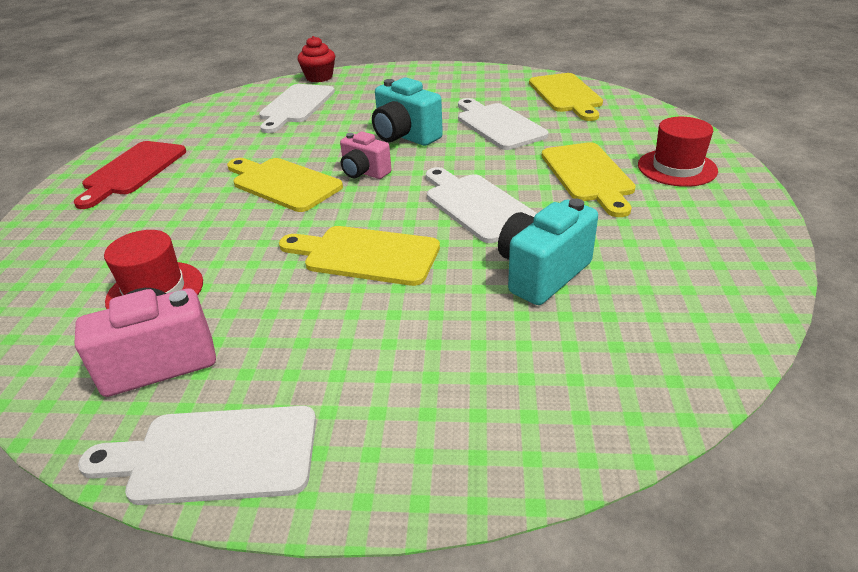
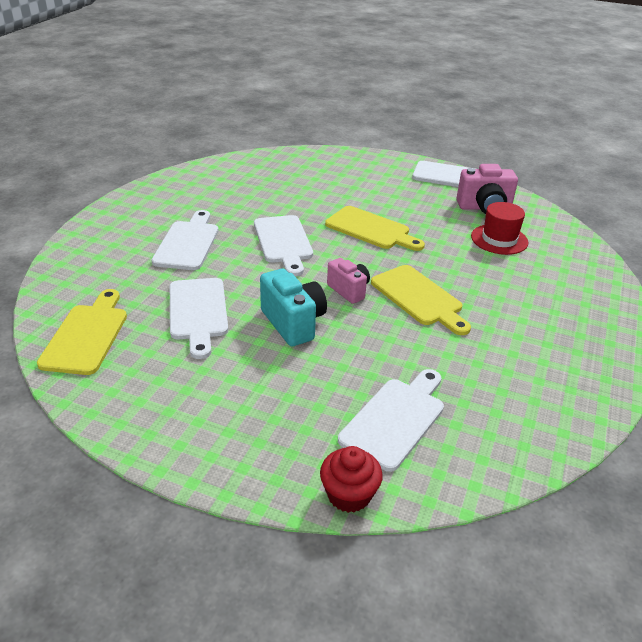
camera: 165 degrees left, 0 degrees up
(133, 171) = (566, 353): red cutting board -> none
(542, 273) = (281, 199): turquoise camera -> none
(588, 175) = (187, 243): yellow cutting board -> white cutting board
(677, 168) = (123, 233): red hat -> none

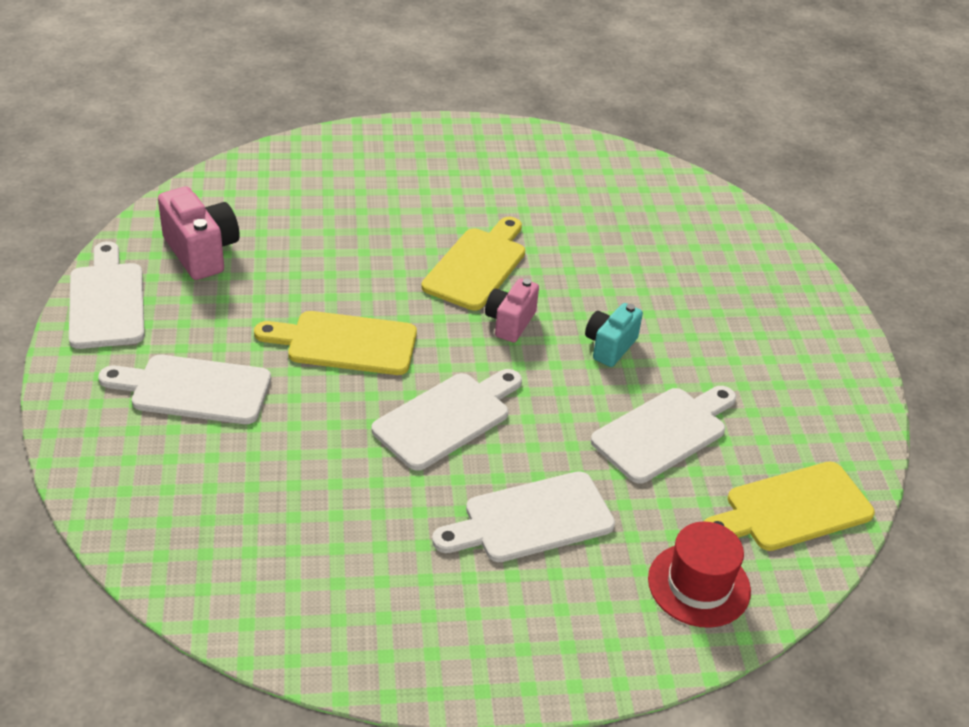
camera: 120 degrees left, 5 degrees up
(293, 323) = (610, 346): turquoise camera -> turquoise camera, size x0.66
(349, 494) = (780, 246): red cupcake -> none
(371, 229) = (345, 343): yellow cutting board -> yellow cutting board turned 90 degrees counterclockwise
(395, 419) = (678, 241): white cutting board -> white cutting board (194, 389)
(499, 239) = (288, 227): red hat -> red hat (699, 585)

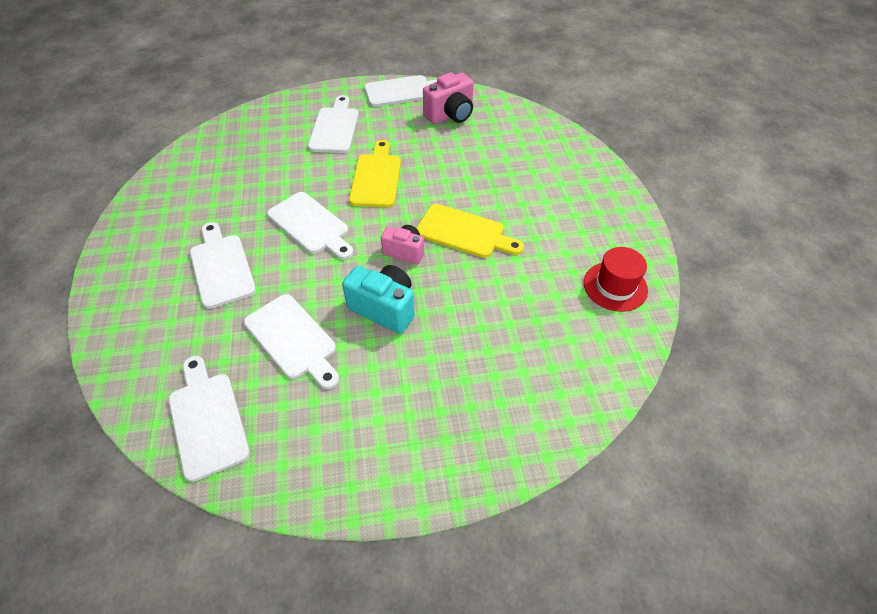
camera: 90 degrees right, 10 degrees up
(610, 346) = (384, 308): turquoise camera -> turquoise camera, size x1.53
(699, 585) = (150, 353): red hat -> red hat (615, 286)
(792, 509) = (207, 420): yellow cutting board -> white cutting board

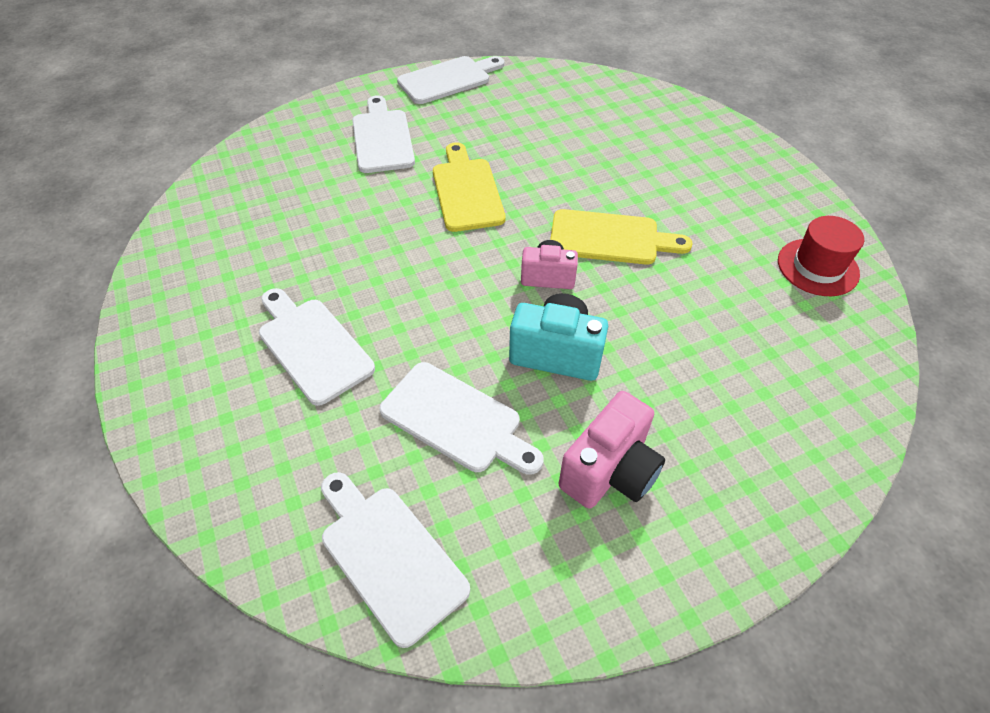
camera: 15 degrees left, 0 degrees up
(311, 225) = (409, 267): white cutting board -> none
(450, 115) = (523, 99): pink camera -> pink camera (610, 471)

